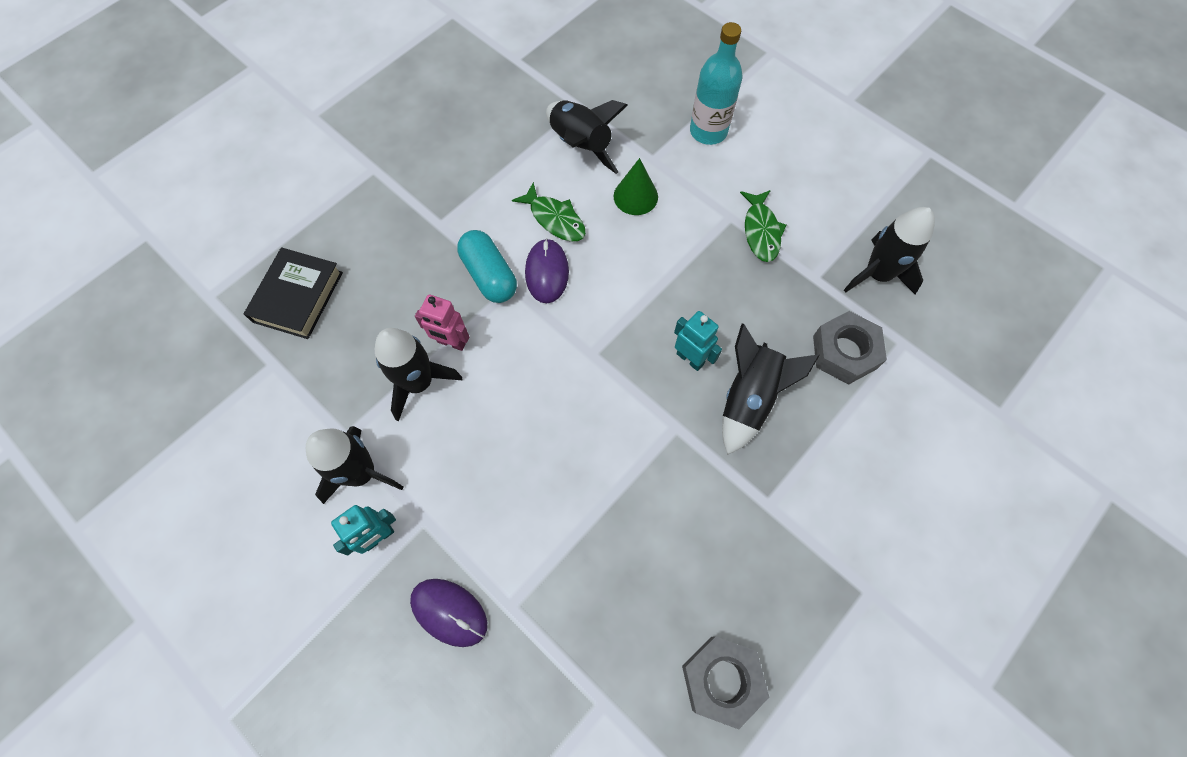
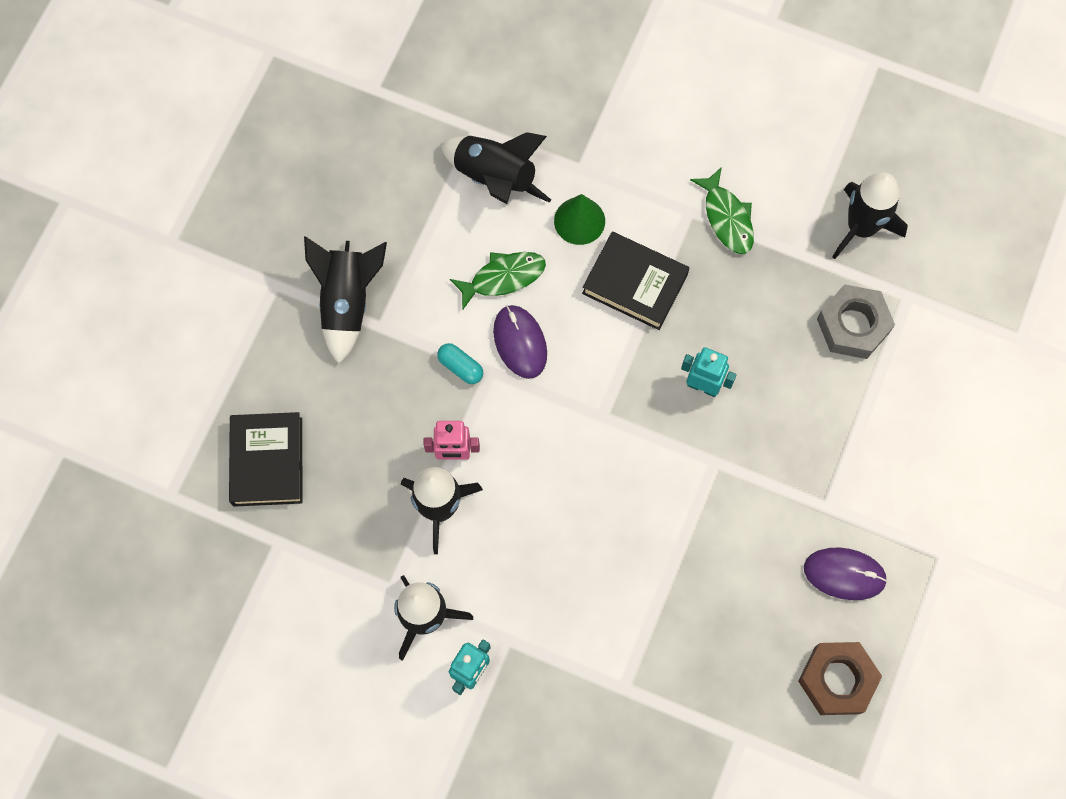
camera: 20 degrees left, 5 degrees up
(449, 612) = (569, 713): purple mouse -> purple mouse (844, 574)
(489, 275) = (460, 367): turquoise capsule -> turquoise capsule, size x0.57
(555, 219) = (503, 277): green fish -> green fish turned 45 degrees counterclockwise
(662, 257) = (635, 284): none -> black book
(708, 131) = (629, 113): turquoise bottle -> none
(722, 680) = (837, 680): grey nut -> brown nut
(749, 399) = (775, 408): black rocket -> black rocket (347, 302)

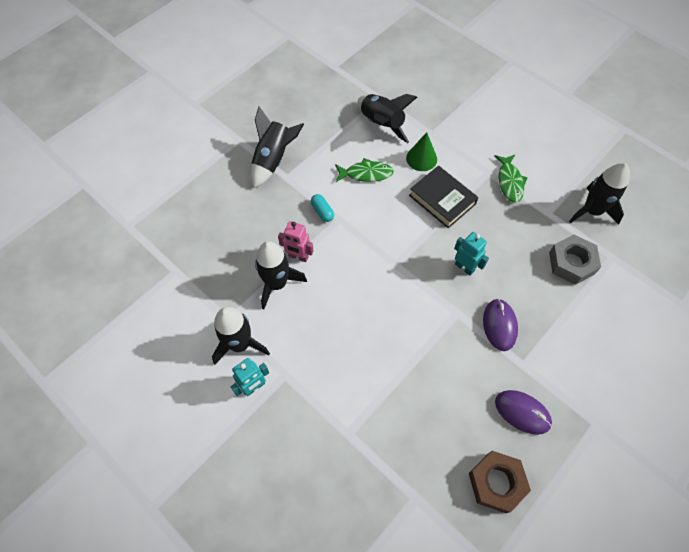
camera: 20 degrees right, 10 degrees down
(267, 461) = (190, 226): black book -> none
(520, 342) = (362, 209): purple mouse -> purple mouse (499, 325)

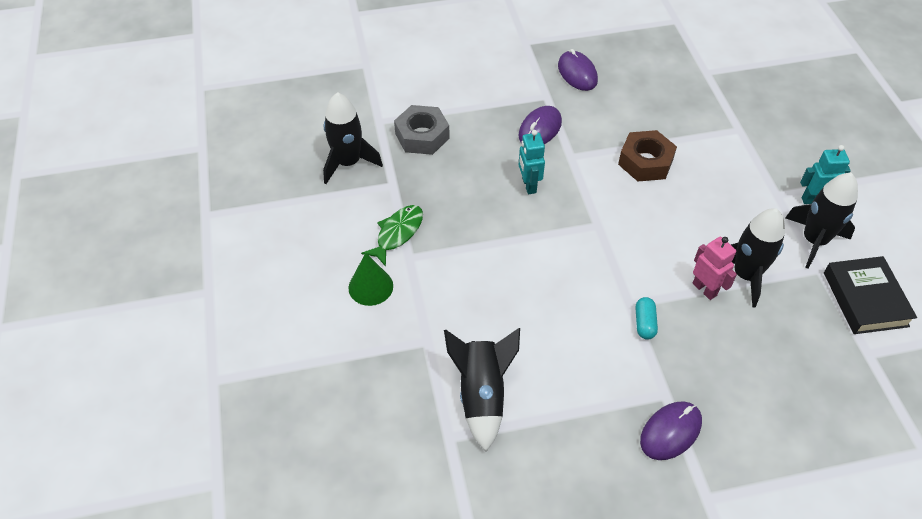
camera: 145 degrees left, 10 degrees down
(273, 160) = (670, 431): black rocket -> purple mouse
(366, 174) = (556, 338): green fish -> none
(421, 158) = (471, 317): green cone -> green cone (370, 287)
(442, 199) = (491, 258): black book -> black book (865, 299)
(496, 482) = (635, 51): brown nut -> brown nut (645, 162)

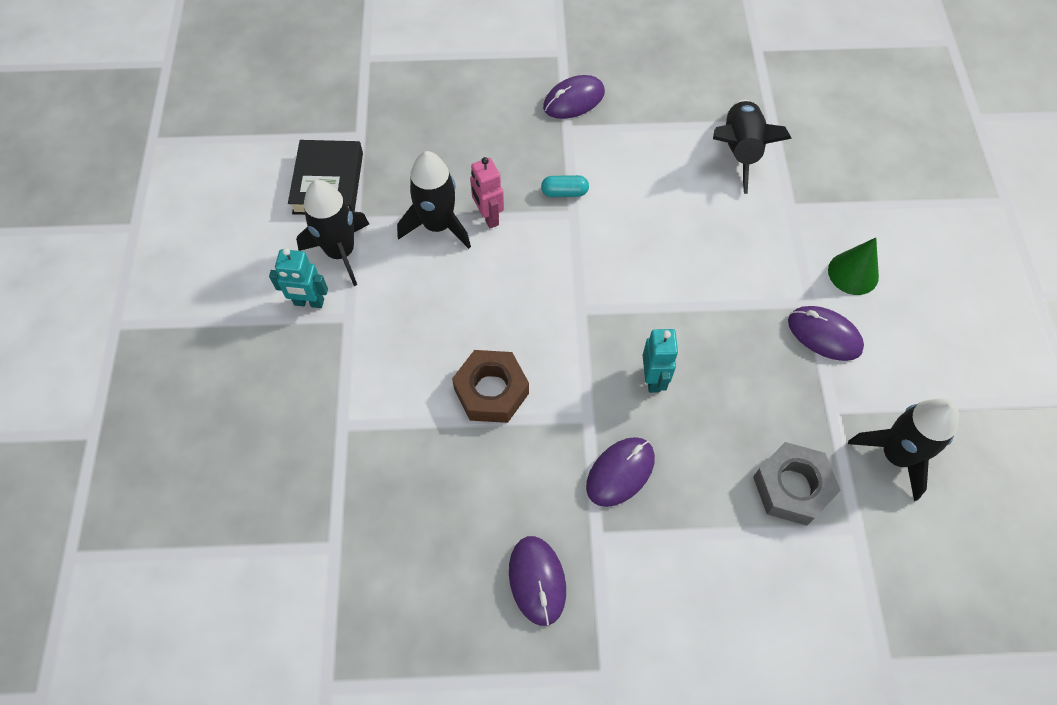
camera: 170 degrees left, 10 degrees up
(397, 233) = (824, 335): green fish -> purple mouse
(644, 323) = (564, 192): turquoise capsule -> turquoise capsule turned 75 degrees clockwise

